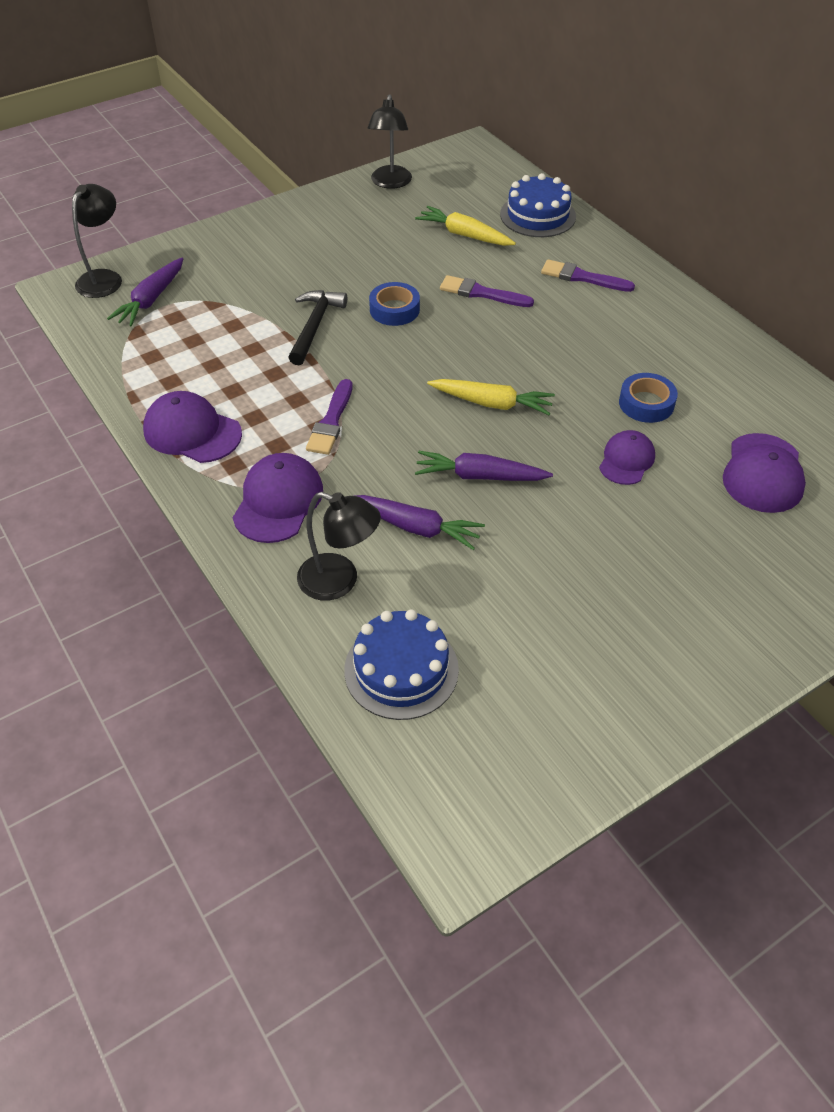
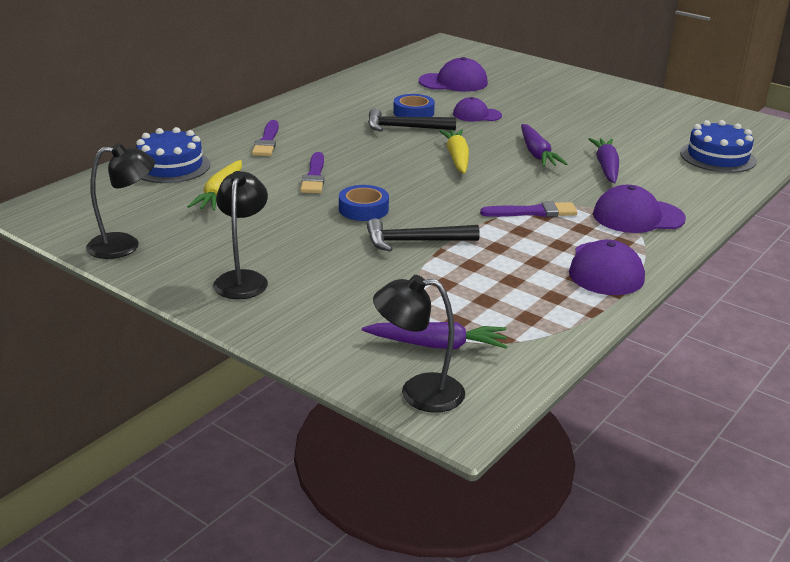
camera: 110 degrees left, 20 degrees down
(339, 581) = (680, 183): black lamp -> black lamp (243, 279)
(597, 384) = (404, 127): none -> black hammer

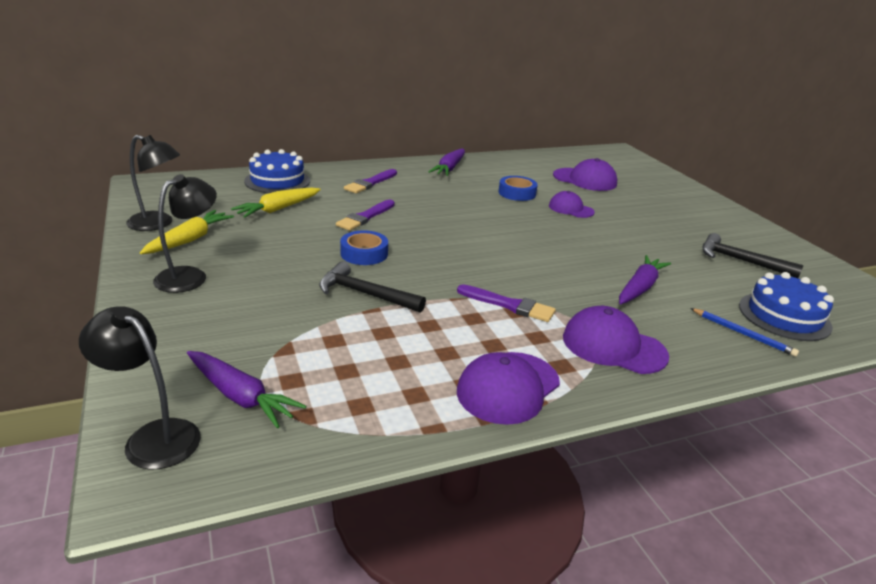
camera: 30 degrees right, 0 degrees up
(404, 127) = (493, 202): black hammer -> black hammer (741, 260)
(457, 158) = (504, 237): yellow carrot -> yellow carrot (189, 240)
(537, 154) = (584, 255): purple carrot -> purple carrot (449, 168)
(706, 179) = (743, 334): none -> blue pencil

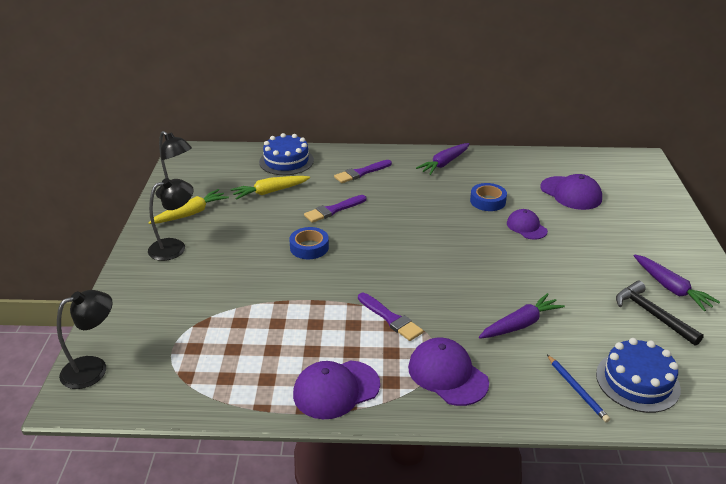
camera: 25 degrees right, 5 degrees up
(153, 437) = (93, 368): black lamp -> black lamp turned 90 degrees clockwise
(240, 396) = (156, 352): purple carrot -> purple carrot (671, 288)
(365, 294) = (286, 286): black hammer -> none

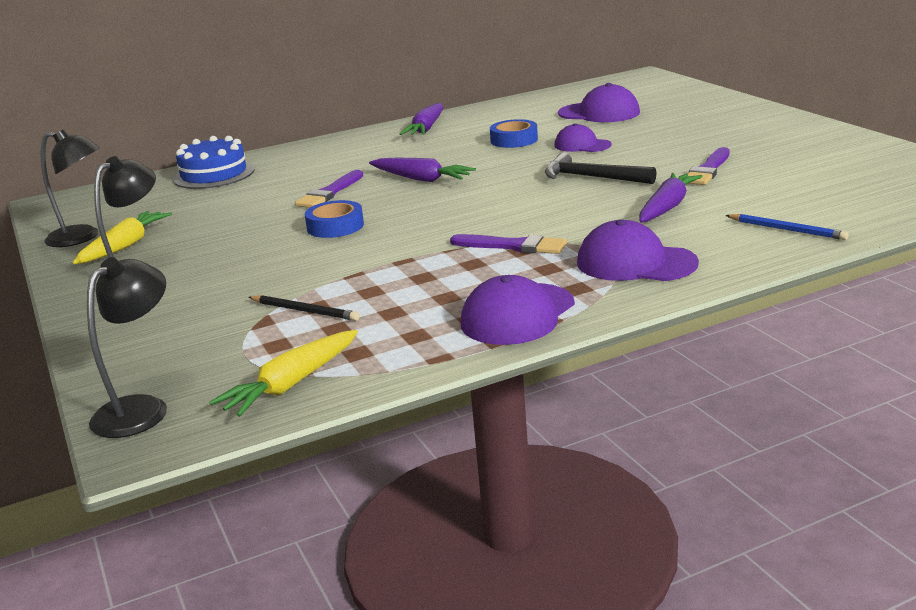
camera: 25 degrees left, 10 degrees down
(230, 323) = (305, 311): none -> black pencil
(270, 192) = (222, 201): yellow carrot -> yellow carrot (291, 384)
(361, 173) = (329, 159): purple brush -> purple brush (708, 170)
(637, 381) = (837, 206): blue cake -> none
(652, 314) = (791, 163): black hammer -> black hammer (592, 177)
(671, 288) = (785, 143): purple carrot -> purple carrot (421, 179)

